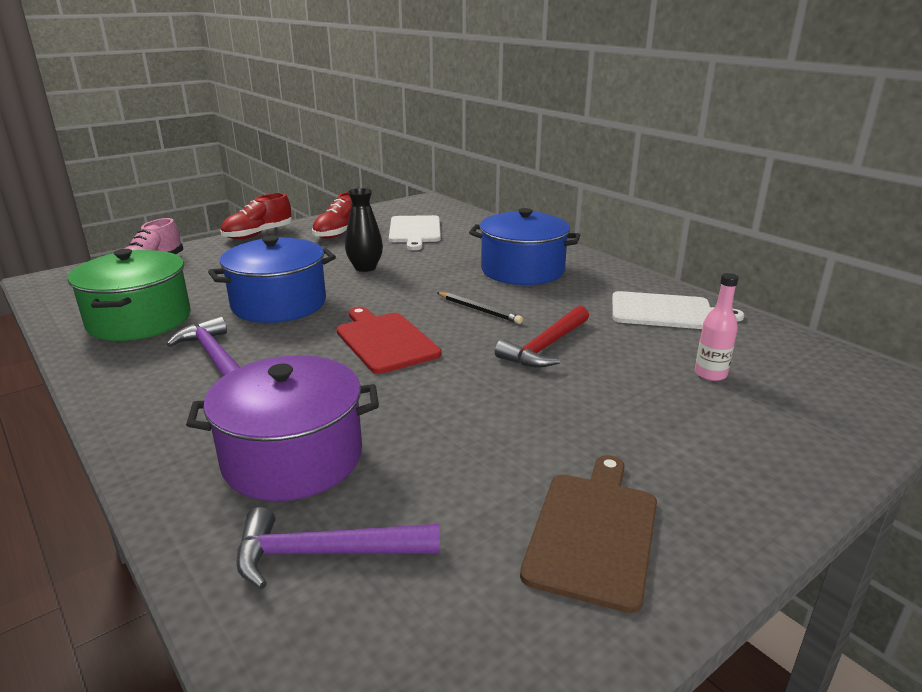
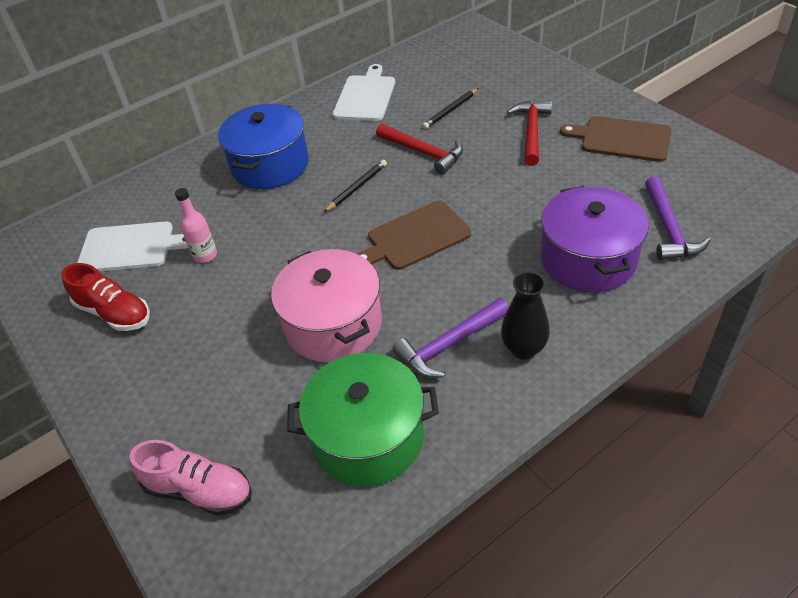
camera: 85 degrees left, 20 degrees up
(258, 234) = (91, 402): red shoe -> none
(279, 304) = (333, 324): blue pot -> pink pot
(365, 268) = (242, 273): black vase -> black vase (523, 349)
(385, 341) = (415, 237): red cutting board -> brown cutting board
(603, 432) = (532, 132): none -> red hammer
(648, 367) = (450, 110): none -> black pencil
(710, 374) = (458, 88): pink bottle -> pink bottle (205, 255)

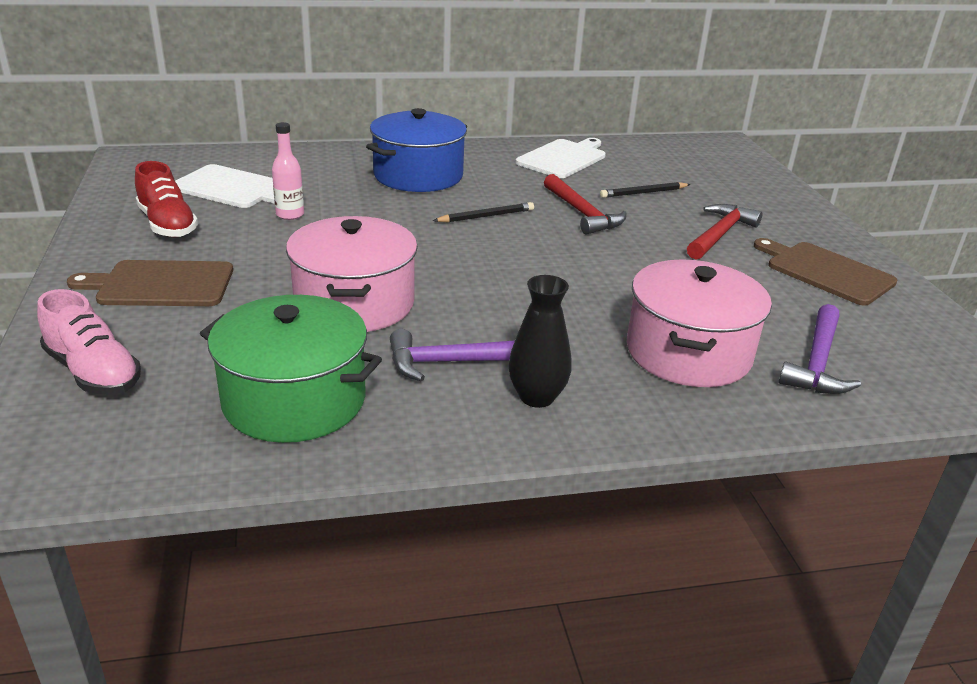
camera: 20 degrees right, 15 degrees down
(415, 237) = (508, 270): brown cutting board -> brown cutting board (161, 284)
(588, 259) = (688, 352): purple pot -> pink pot

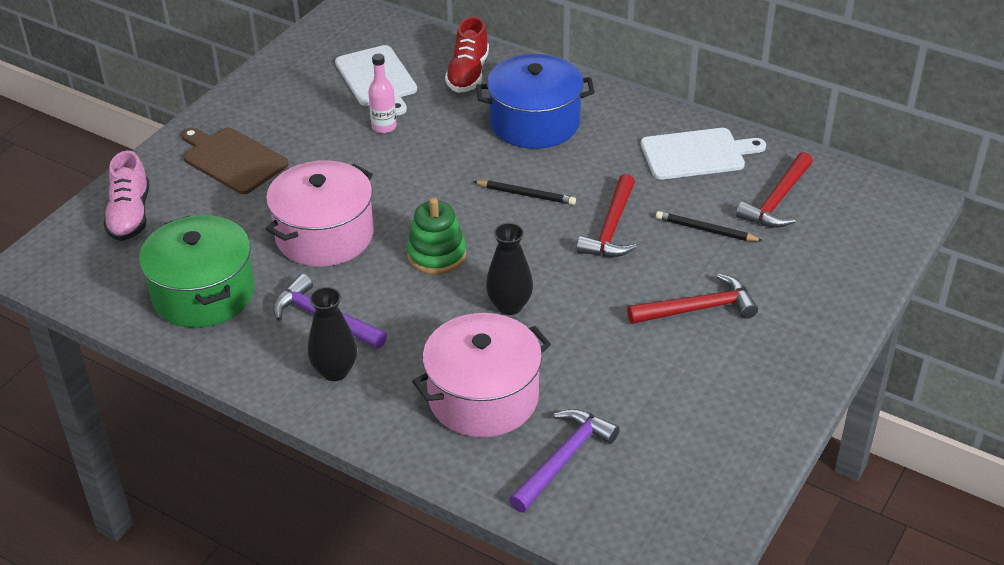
camera: 45 degrees right, 10 degrees up
(168, 224) = (294, 101): red shoe -> red shoe (468, 74)
(481, 277) = (436, 255): none -> green stacking toy
(597, 285) = (509, 306): none -> black vase
(655, 165) = (777, 200): none -> red hammer
(817, 362) = (564, 459): purple hammer -> purple hammer turned 150 degrees clockwise
(826, 272) = (725, 394): brown cutting board -> none

